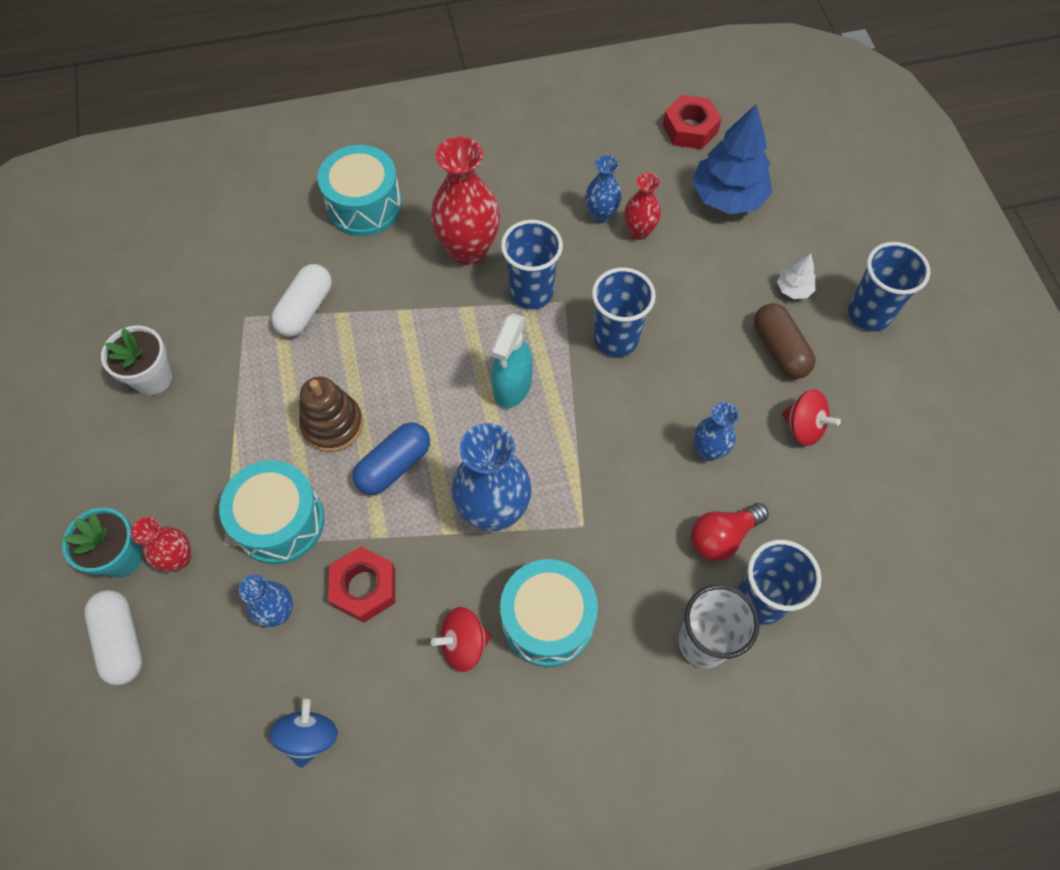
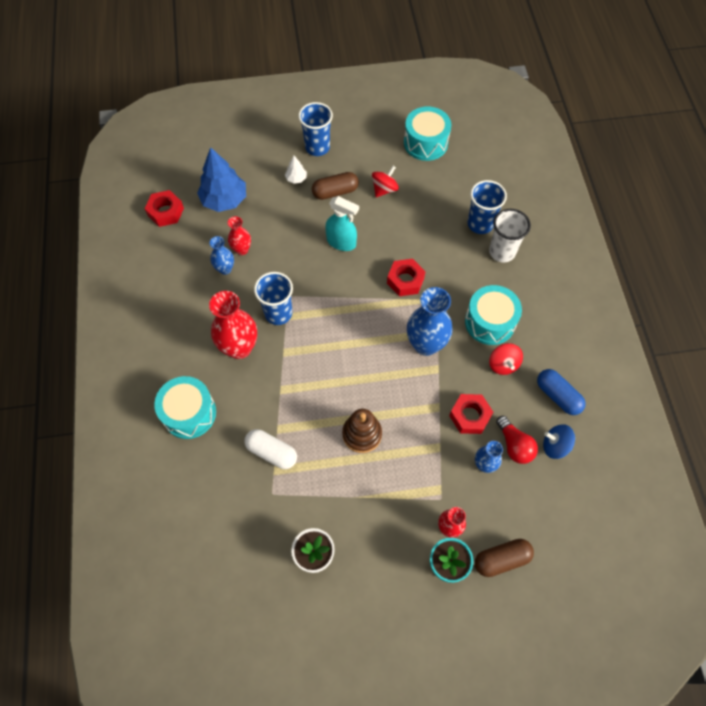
camera: 85 degrees left, 0 degrees up
(121, 641) = (501, 559): white capsule -> brown capsule
(280, 521) = (426, 465): turquoise drum -> turquoise drum (425, 143)
(394, 465) = (393, 398): blue capsule -> blue capsule (557, 396)
(512, 386) = (345, 329): turquoise spray bottle -> turquoise spray bottle (341, 242)
(616, 339) = (318, 271): blue cup -> none
(616, 472) = (405, 280): none -> red nut
(708, 450) = (395, 234): blue vase -> none
(722, 537) = (445, 235): red light bulb -> red light bulb (514, 445)

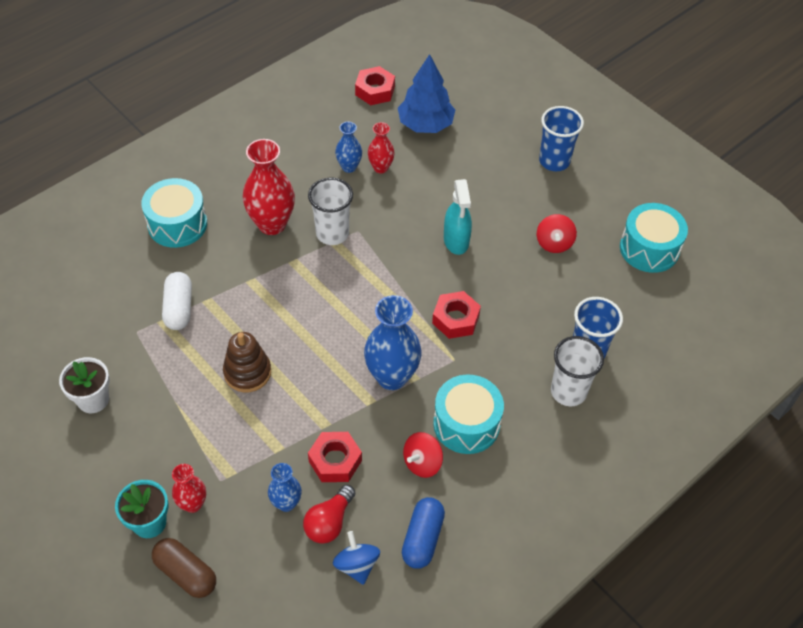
camera: 55 degrees right, 10 degrees down
(278, 313) = (332, 233): blue cup -> white cup
(296, 178) = (500, 164): white tree -> none
(335, 192) = (513, 204): brown capsule -> none
(384, 189) = (554, 243): red spinning top -> red spinning top turned 90 degrees clockwise

